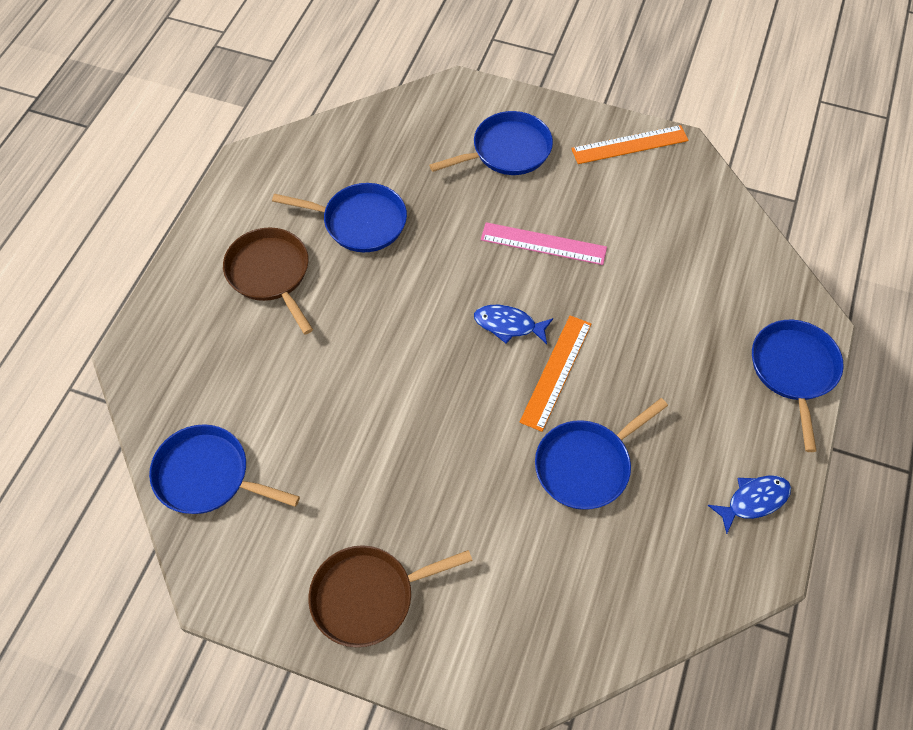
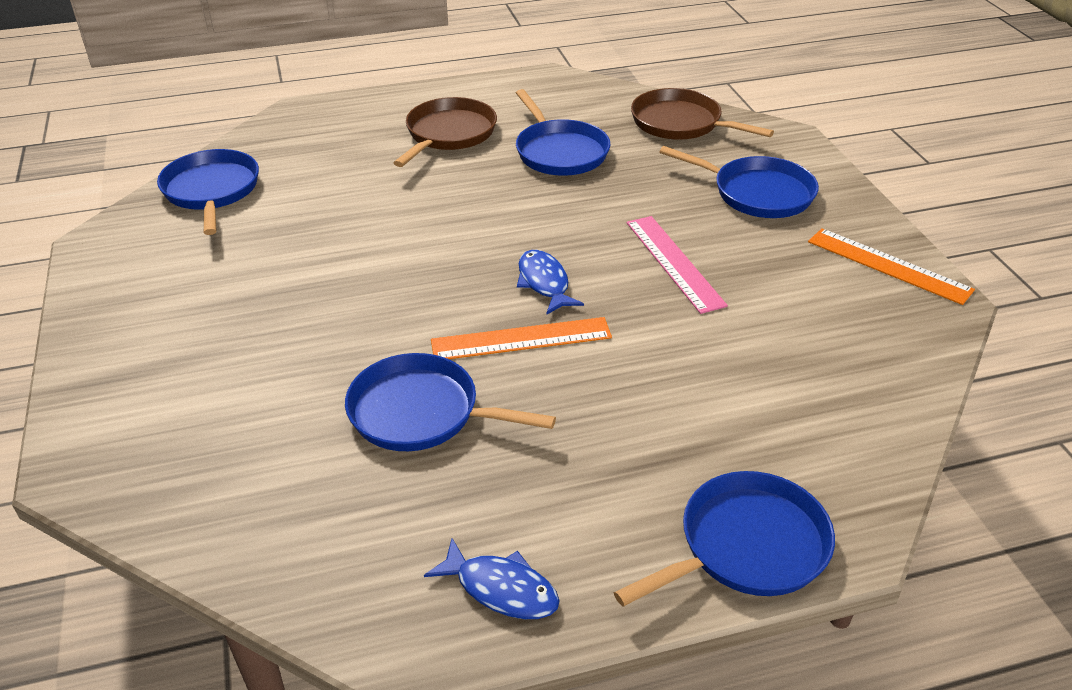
camera: 55 degrees right, 20 degrees down
(368, 597) = (145, 328): brown pan -> brown pan (680, 123)

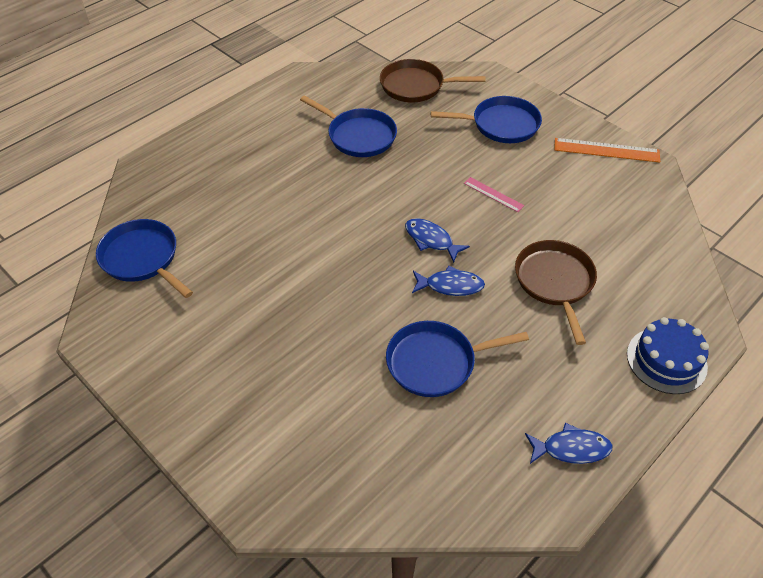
camera: 30 degrees left, 10 degrees up
(449, 134) = (272, 147): brown pan -> brown pan (554, 282)
(521, 339) = (450, 286): orange ruler -> blue fish
(674, 262) = (493, 194): pink ruler -> pink ruler, size x0.60
(747, 546) = (666, 360): blue pan -> blue cake

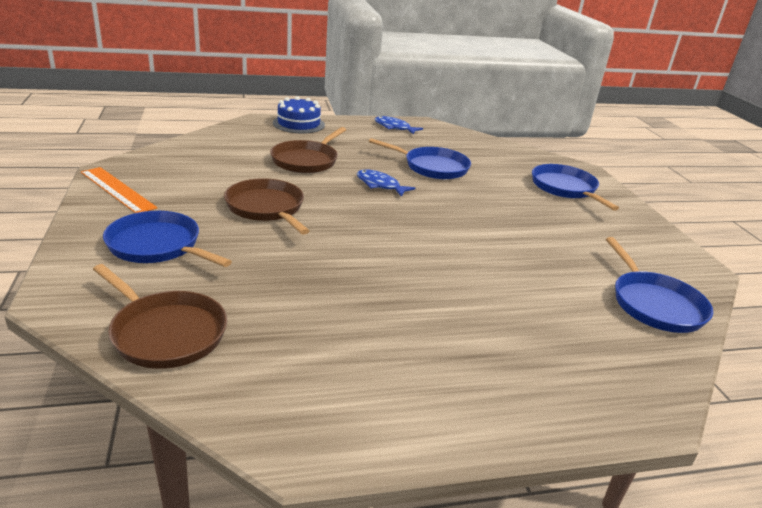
camera: 150 degrees left, 20 degrees down
(359, 136) = (323, 309): blue pan -> blue pan (565, 188)
(431, 240) = (361, 208): blue fish -> none
(493, 194) = (266, 208): pink ruler -> brown pan

